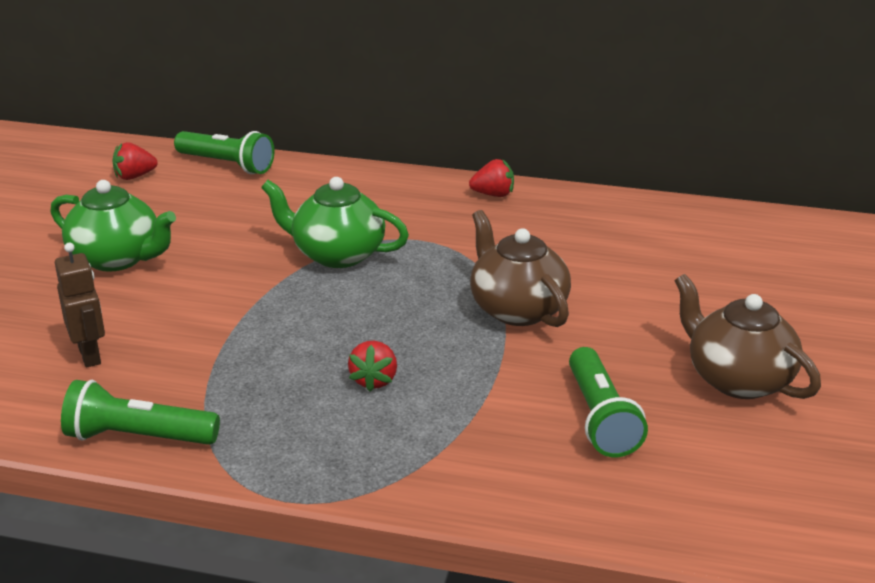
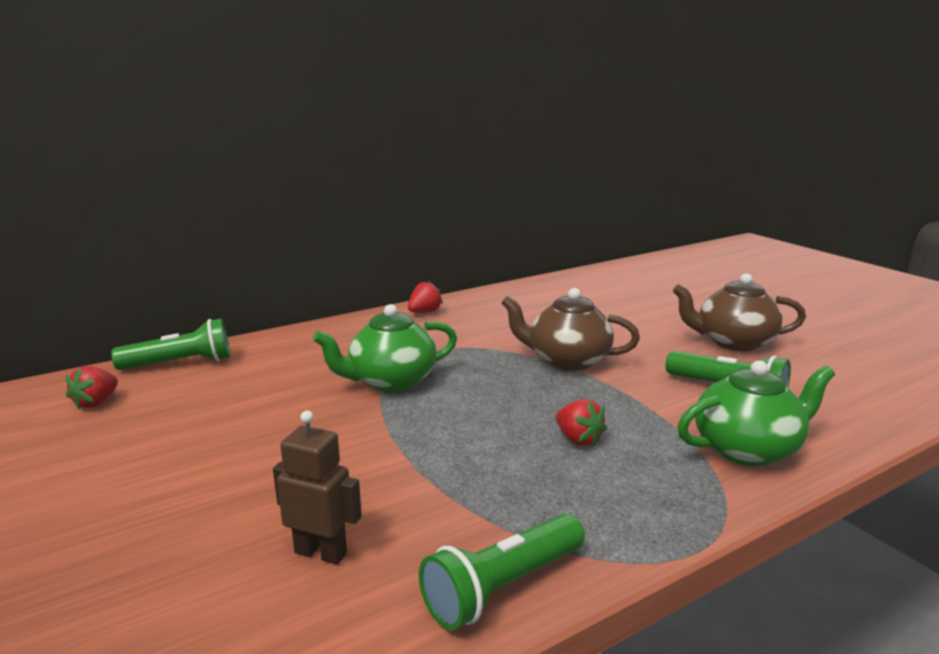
camera: 45 degrees left, 10 degrees down
(118, 259) = (198, 466): green teapot -> green teapot (748, 449)

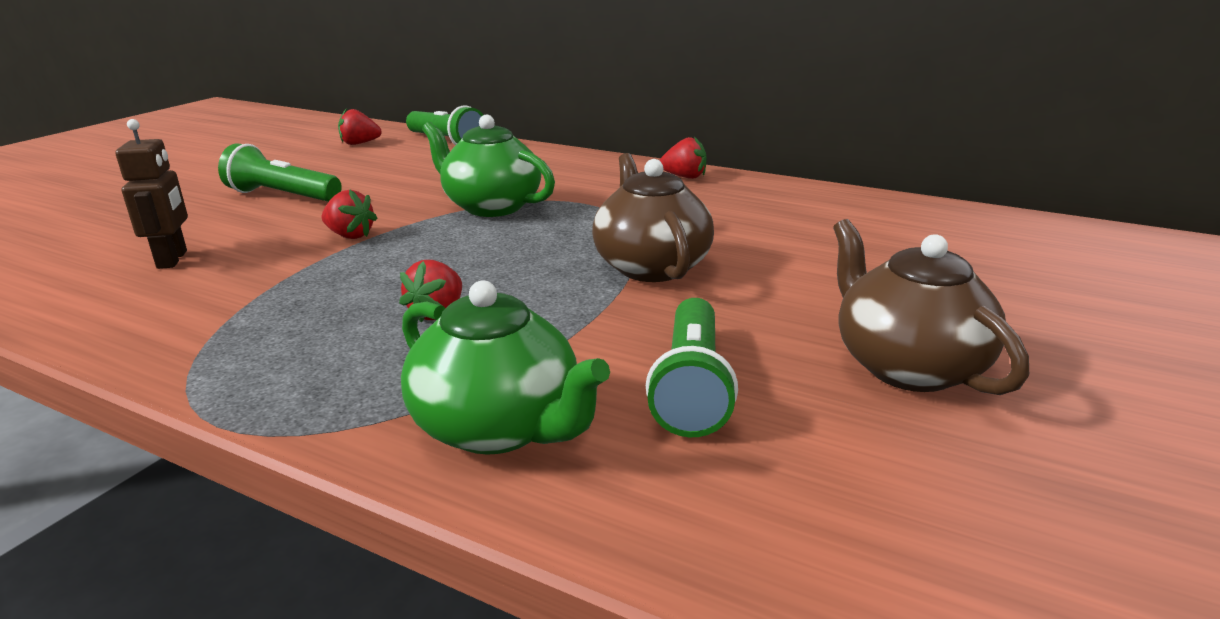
camera: 60 degrees right, 5 degrees up
(379, 448) = (350, 235): none -> red strawberry
(503, 587) = (132, 335): green flashlight -> green flashlight (282, 196)

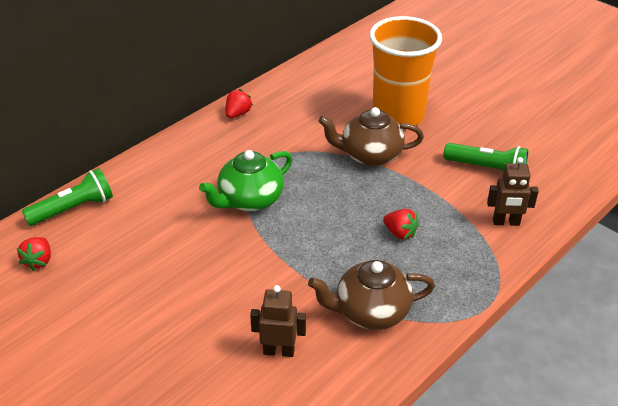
camera: 75 degrees left, 15 degrees up
(282, 196) = (167, 304): green flashlight -> none
(350, 235) = (273, 265): red strawberry -> none
(499, 427) = (506, 222): green teapot -> brown robot
(797, 276) = (398, 115): none -> orange cup
(906, 366) = (483, 115): brown teapot -> brown teapot (370, 312)

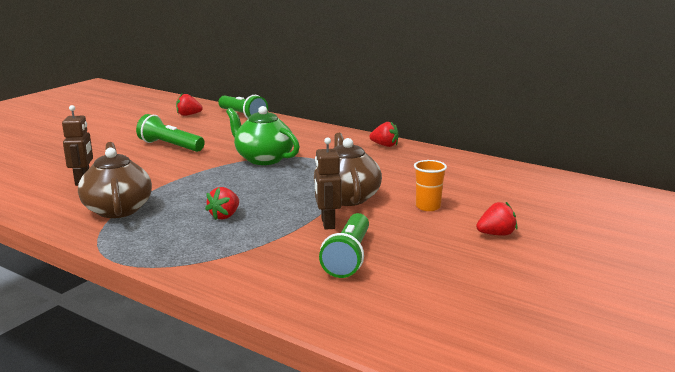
camera: 80 degrees right, 20 degrees down
(174, 277) = (170, 146): none -> green flashlight
(398, 115) = (428, 207): orange cup -> orange cup, size x0.40
(453, 95) = (496, 234): none -> red strawberry
(506, 222) = (248, 269): brown robot -> brown robot (327, 223)

